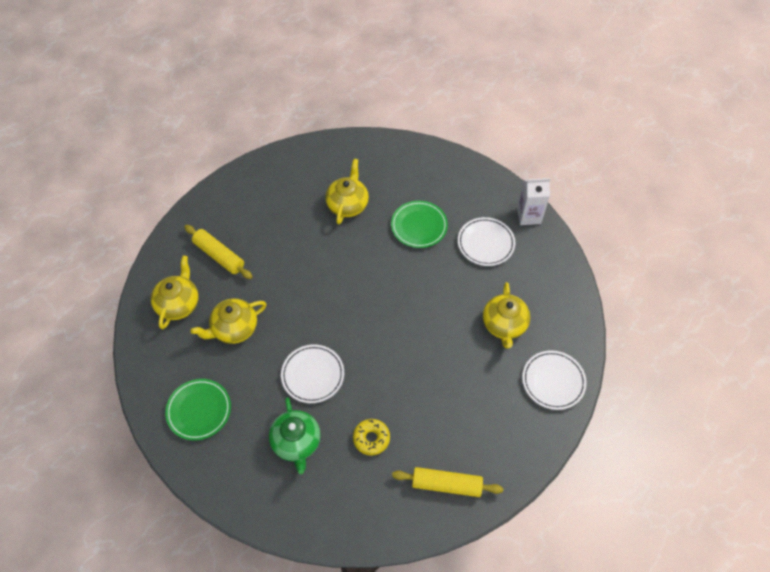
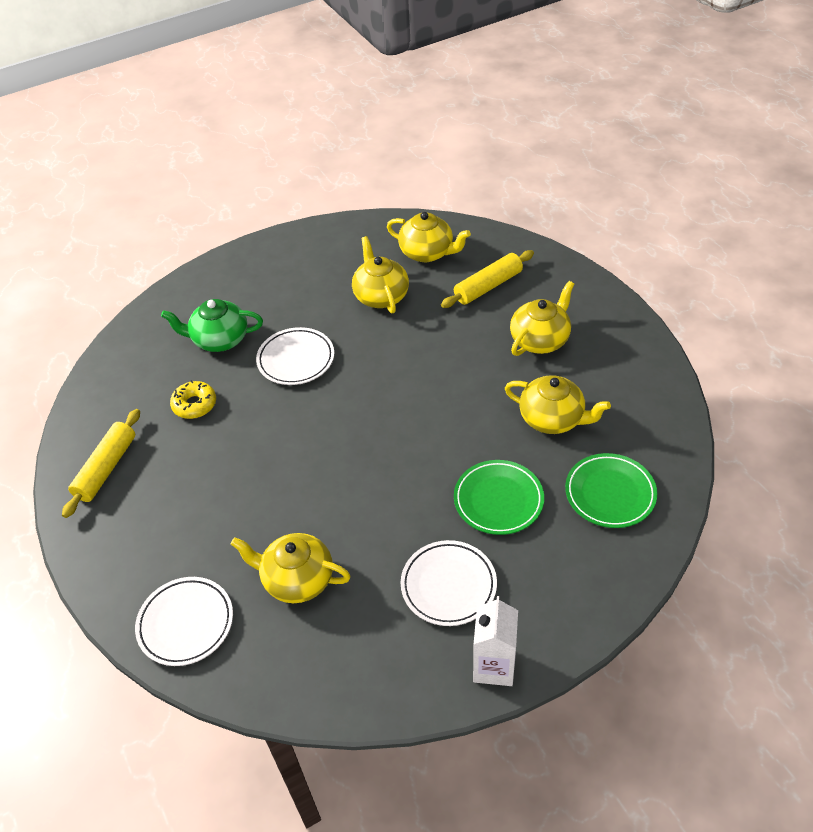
camera: 105 degrees right, 10 degrees down
(199, 410) = (289, 266): green plate -> green plate (610, 493)
(275, 217) = (540, 340): none -> yellow teapot

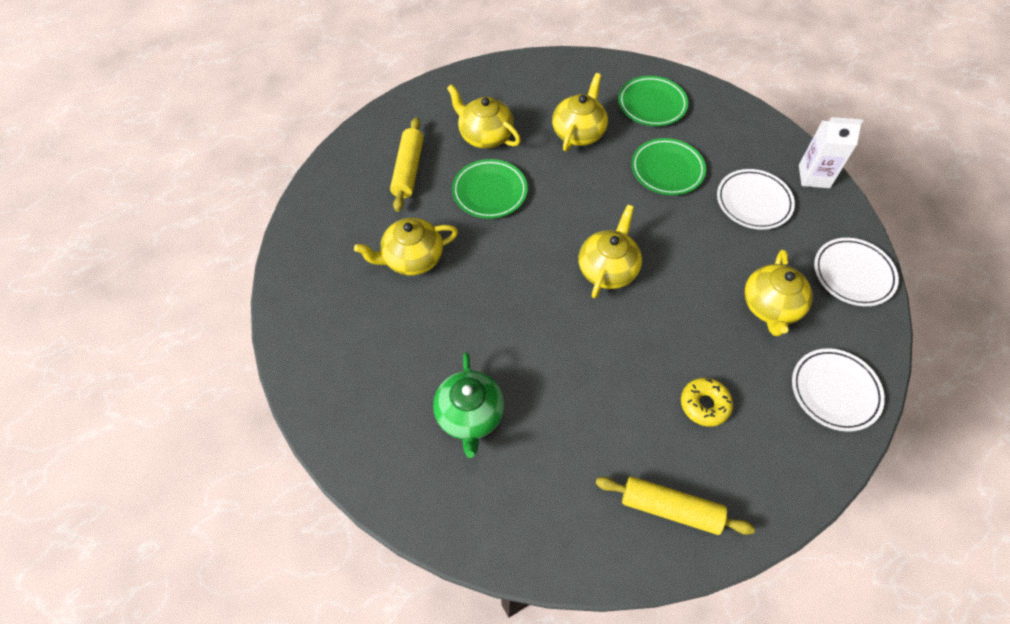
camera: 95 degrees left, 10 degrees up
(194, 404) = (572, 427): yellow donut -> yellow donut (704, 405)
(296, 359) = (504, 332): white plate -> white plate (853, 274)
(427, 253) = (348, 219): yellow teapot -> yellow teapot (608, 269)
(461, 345) = (489, 192): none -> green plate
(488, 286) = (408, 170): yellow rolling pin -> yellow rolling pin turned 45 degrees clockwise

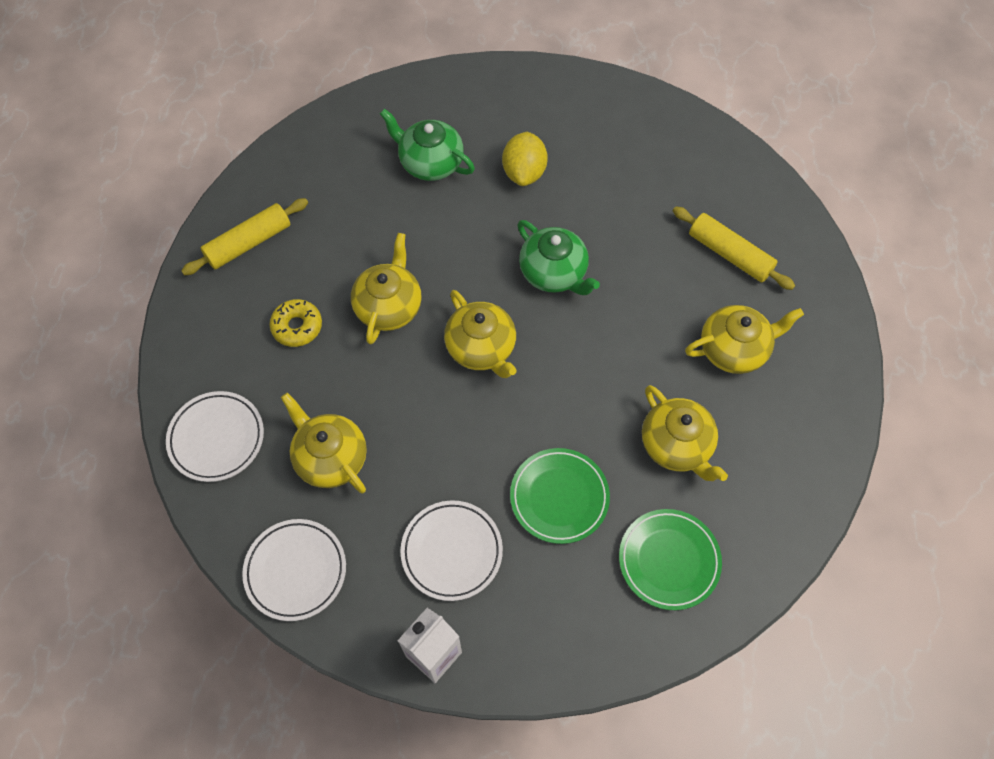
camera: 125 degrees right, 5 degrees up
(412, 258) = (614, 202): yellow teapot -> yellow teapot (389, 306)
(427, 336) = (524, 172): none -> yellow lemon
(489, 192) = (650, 307): green plate -> none
(508, 261) = (554, 273): none -> green teapot

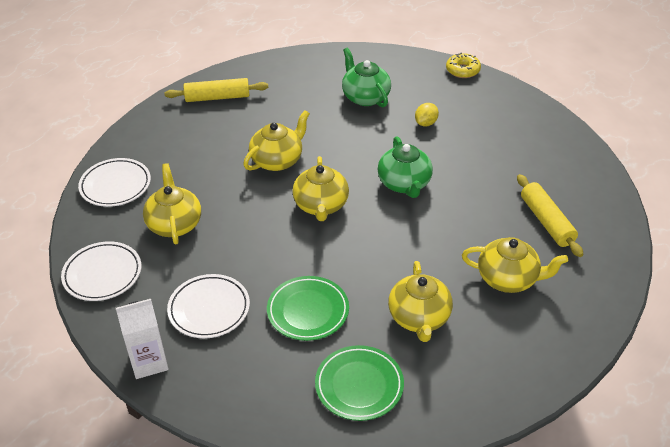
camera: 30 degrees right, 20 degrees down
(297, 327) = (211, 149): yellow donut -> yellow donut (462, 70)
(524, 172) = (426, 123): yellow lemon -> yellow lemon, size x0.64

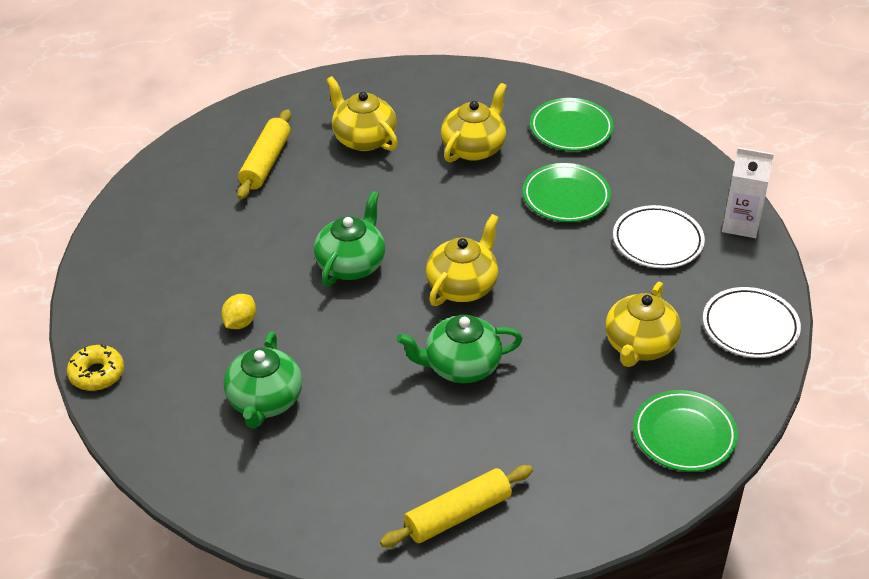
camera: 145 degrees left, 0 degrees up
(115, 185) = (684, 435): white plate -> green plate
(217, 97) = (457, 514): yellow rolling pin -> yellow rolling pin turned 60 degrees counterclockwise
(277, 160) = (461, 366): yellow teapot -> green teapot
(426, 123) = (240, 323): yellow lemon -> yellow lemon turned 45 degrees counterclockwise

